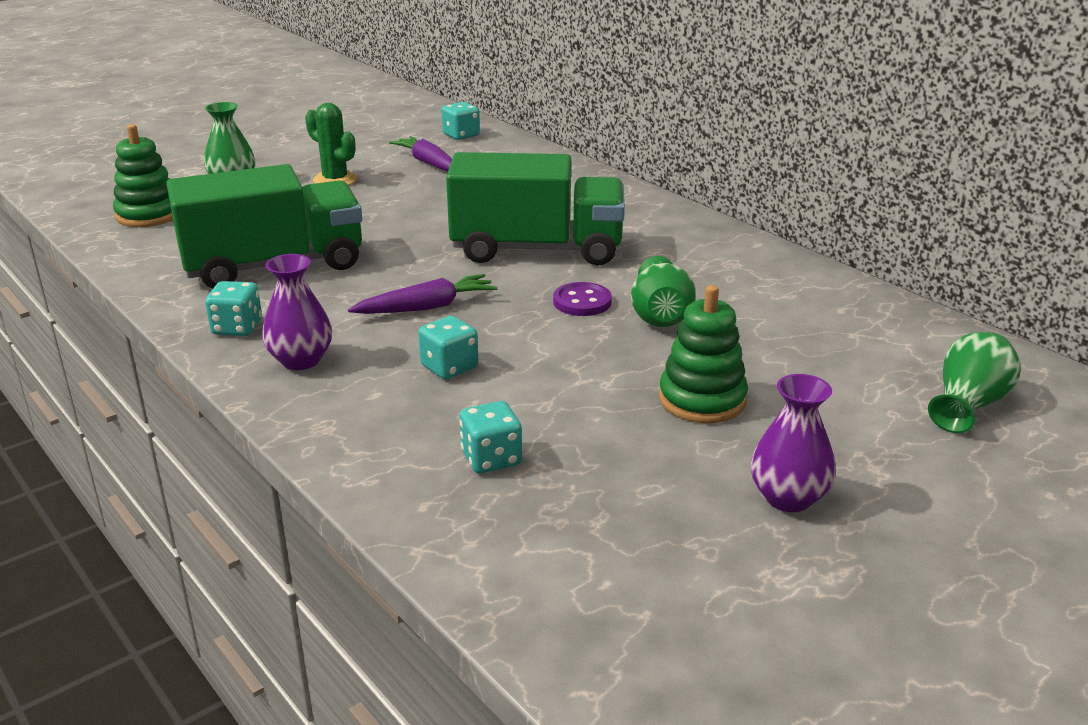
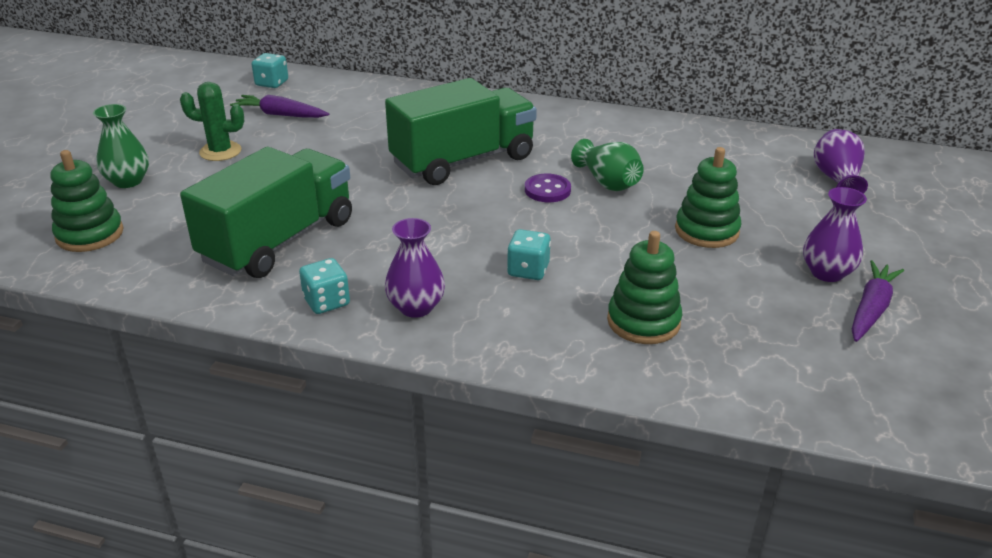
camera: 35 degrees left, 5 degrees up
(427, 307) = (448, 232): purple carrot -> purple carrot (871, 309)
(491, 458) = (643, 321): turquoise dice -> green stacking toy
(968, 405) = (836, 179): green vase -> purple vase

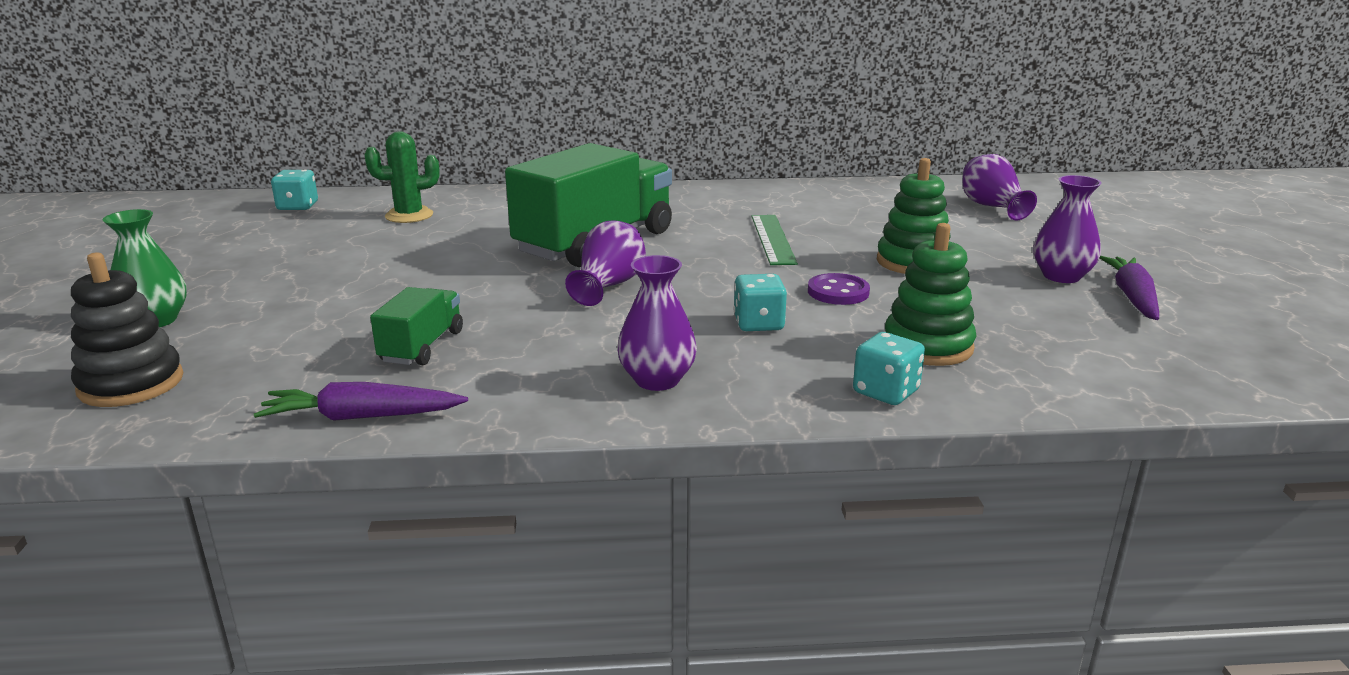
camera: 20 degrees left, 10 degrees down
(90, 234) = (131, 384): green stacking toy -> black stacking toy
(220, 151) = (273, 274): green cactus -> green cactus (409, 215)
(279, 241) = (422, 347): green truck -> green truck, size x0.48
(280, 115) = (331, 232): purple carrot -> purple carrot (361, 417)
(326, 302) = (537, 395): turquoise dice -> turquoise dice (886, 392)
(443, 208) = (608, 286): none -> purple vase
(547, 190) = (714, 254): purple button -> purple button (838, 292)
(608, 182) = (773, 239): green vase -> green ruler

